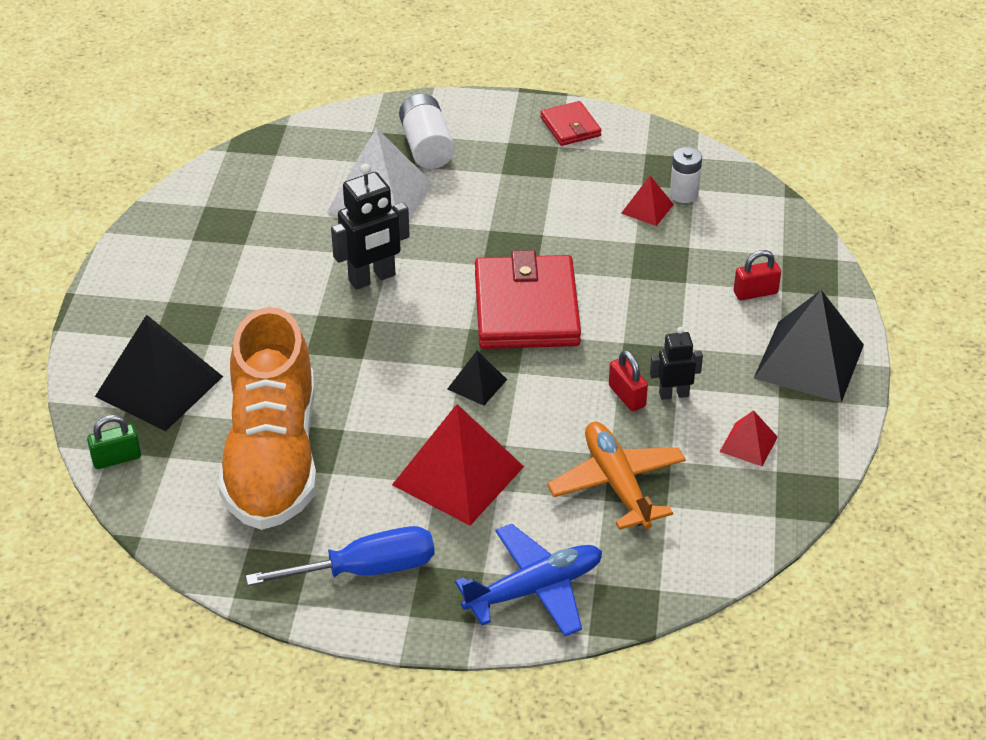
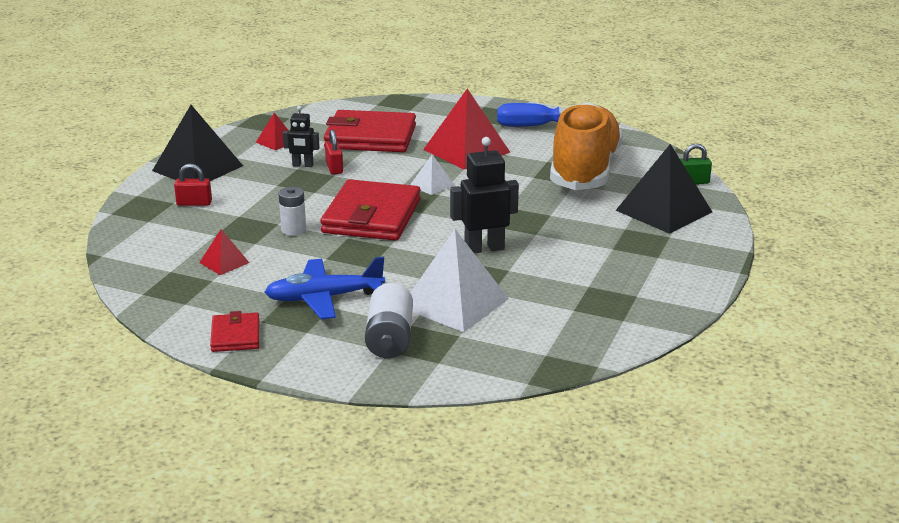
camera: 165 degrees left, 15 degrees down
(477, 384) = (432, 185): black pyramid -> white pyramid
(534, 589) = (444, 111): blue plane -> blue plane (324, 298)
(617, 484) = (370, 137): orange plane -> red wallet
(684, 194) = (183, 268): white battery -> white battery (293, 230)

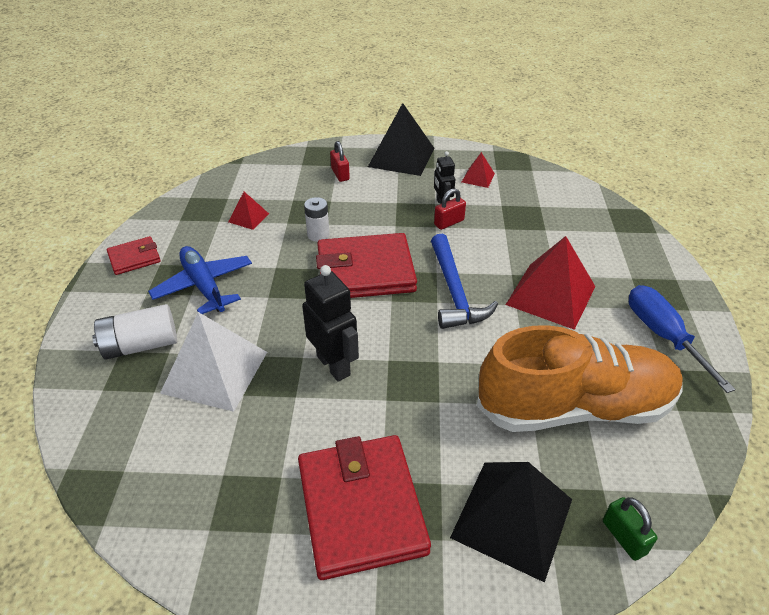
camera: 70 degrees right, 15 degrees up
(370, 137) = (530, 225): red wallet -> red wallet (361, 508)
(432, 185) = (454, 292): white pyramid -> blue hammer

